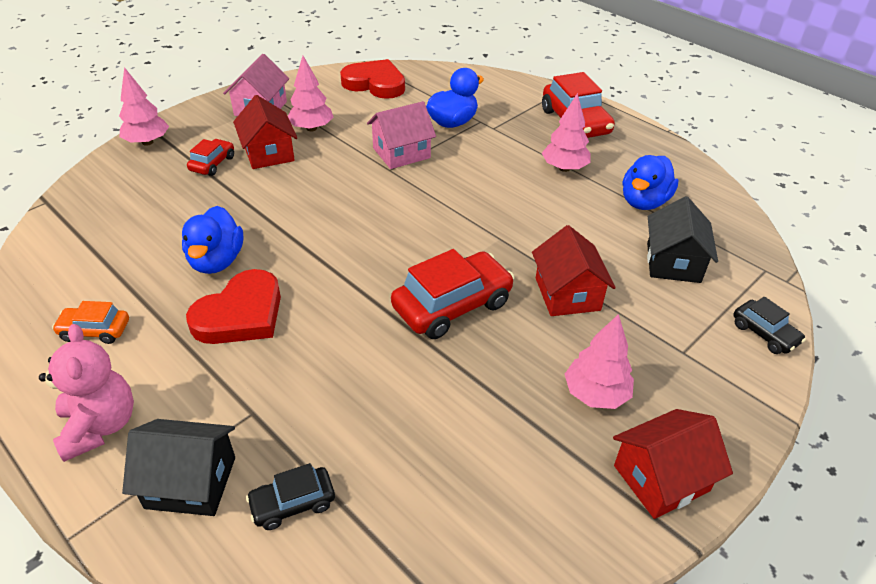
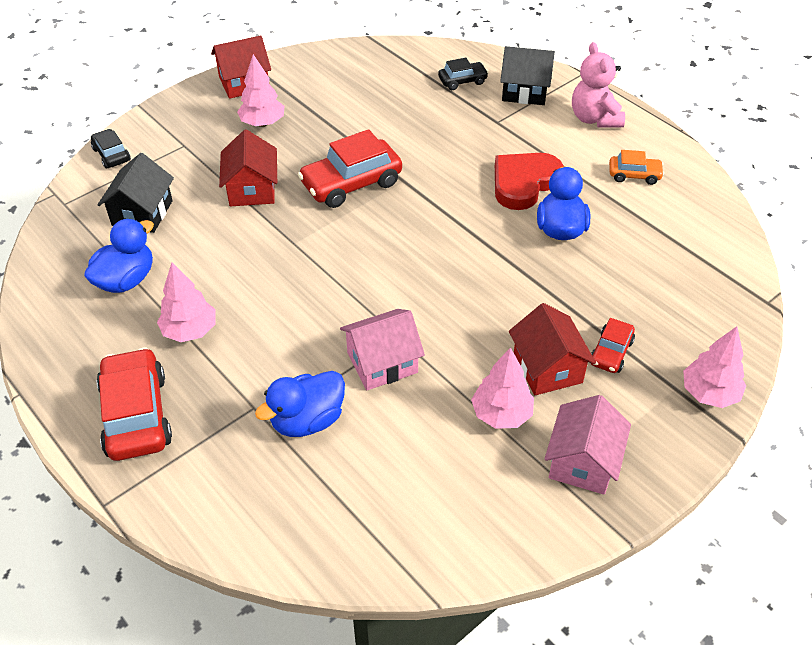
camera: 175 degrees left, 5 degrees up
(375, 83) = (415, 523): red heart -> none

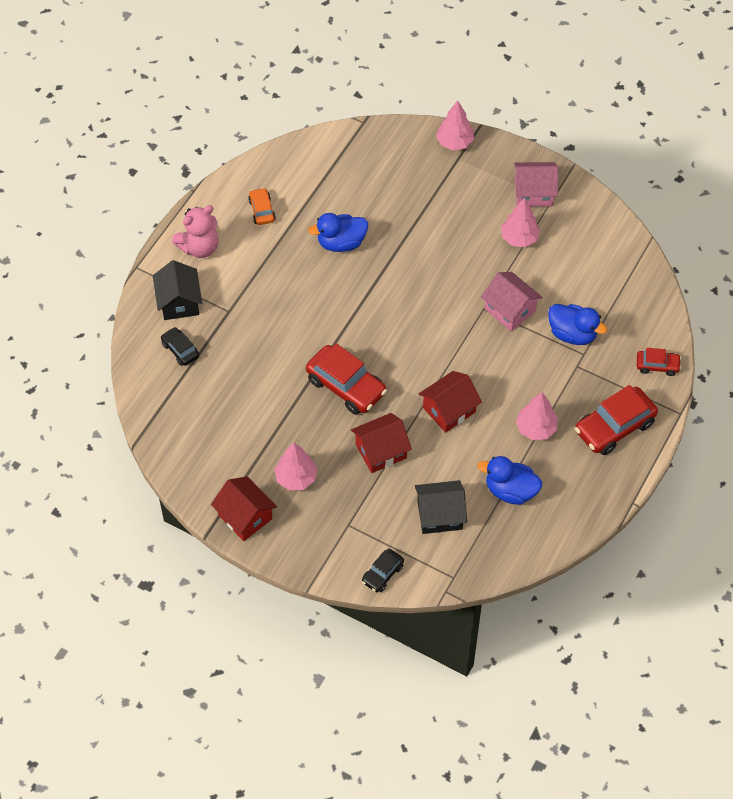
camera: 110 degrees left, 10 degrees up
(524, 183) = (299, 275): red heart -> none
(547, 368) = (472, 223): red house -> red house (449, 410)
(611, 352) = (444, 194): red car -> red car (657, 365)

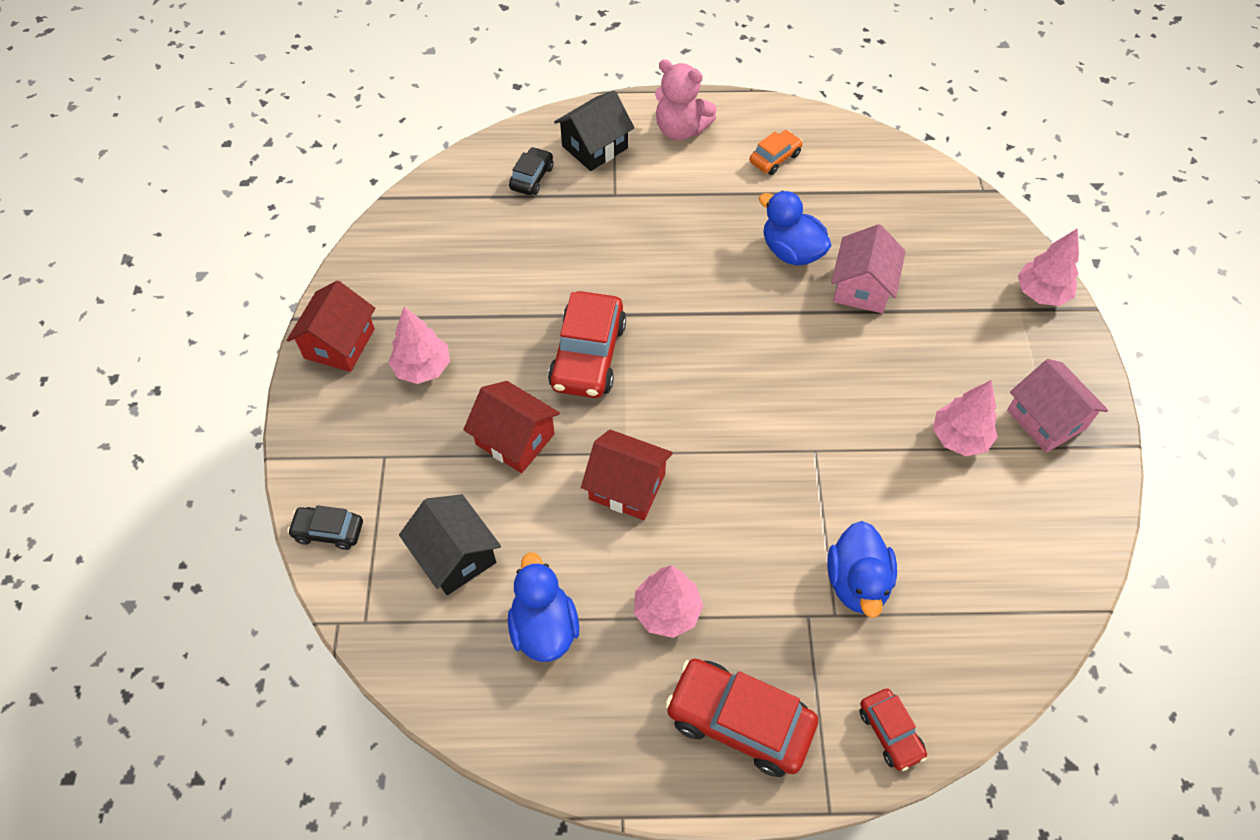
camera: 60 degrees right, 0 degrees up
(510, 310) = (836, 482): pink house -> pink house (862, 287)

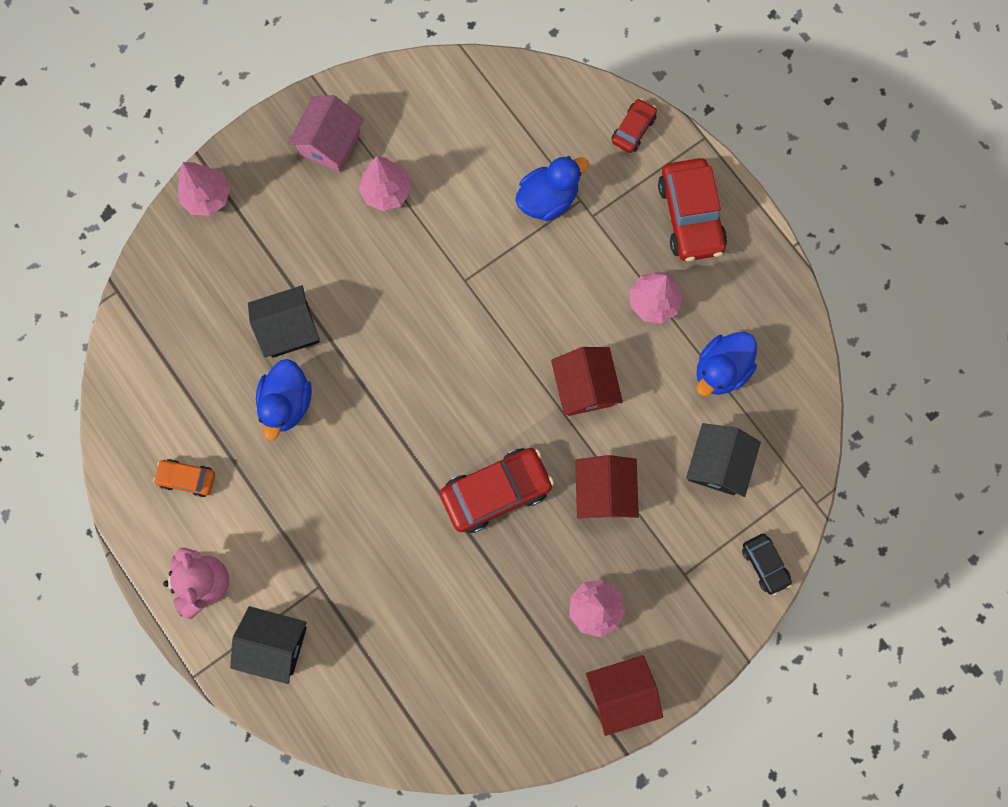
camera: 125 degrees left, 20 degrees up
(532, 177) = (347, 672): black car -> none
(862, 287) = (289, 329): pink house -> black house

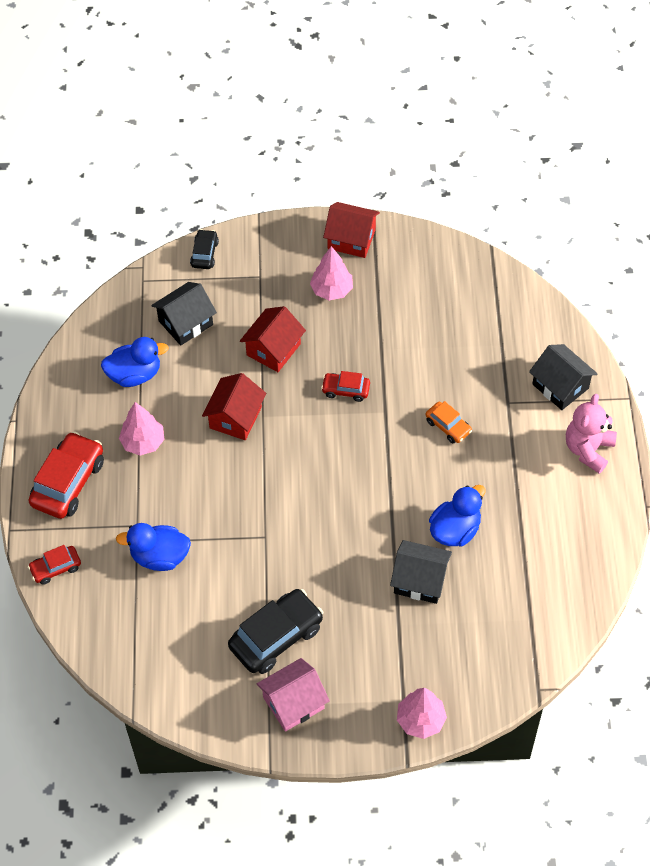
camera: 145 degrees left, 20 degrees down
(187, 478) = (561, 522): orange car -> orange car (448, 426)
(387, 191) = (276, 637): pink tree -> black car
(496, 491) = (345, 390): red car -> red car, size x0.54

